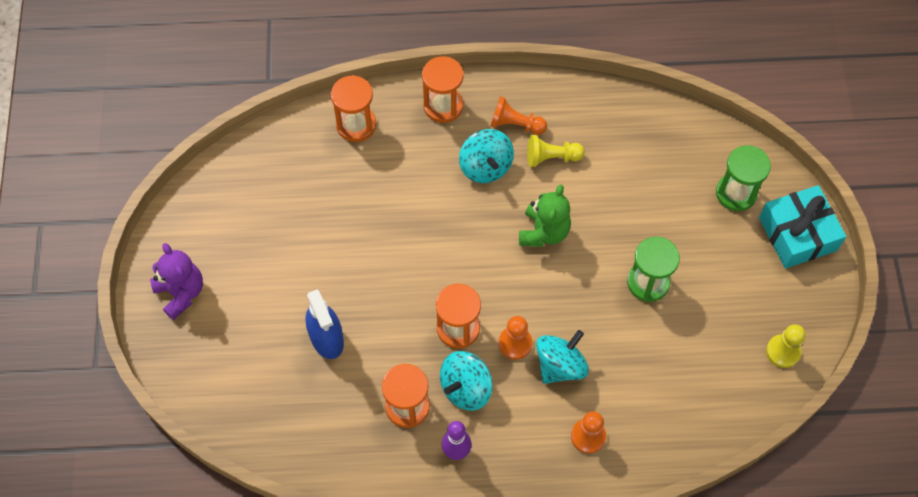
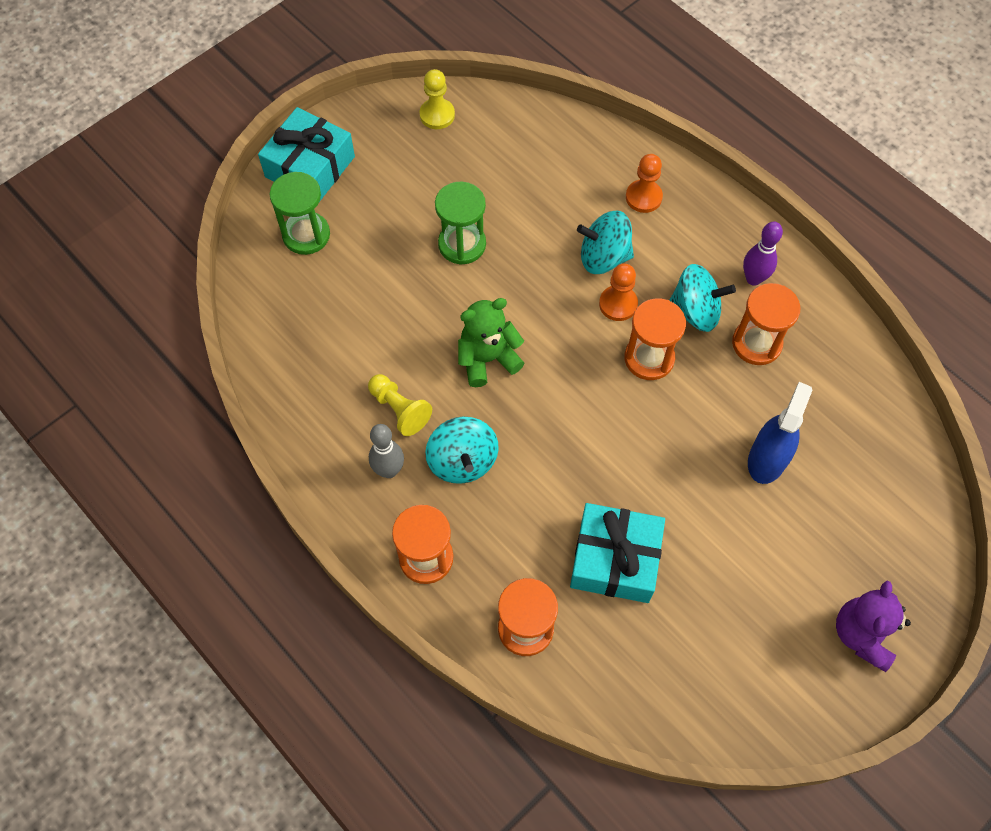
camera: 130 degrees left, 0 degrees up
(350, 199) = (615, 559): none -> turquoise gift
(485, 166) = (462, 461): turquoise spinning top -> turquoise spinning top turned 135 degrees clockwise
(515, 124) = (389, 470): orange pawn -> grey bowling pin

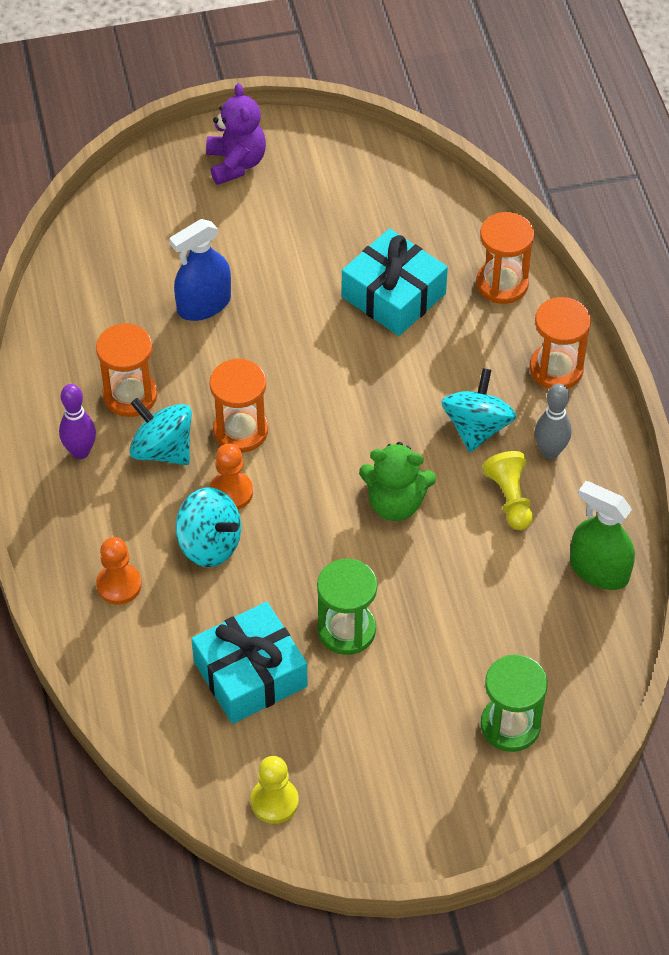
camera: 150 degrees left, 10 degrees down
(297, 383) = (599, 570): none -> green spray bottle
(310, 167) = (463, 809): turquoise gift -> turquoise gift (250, 674)
(862, 634) = (236, 163): purple teddy bear -> purple teddy bear turned 60 degrees counterclockwise

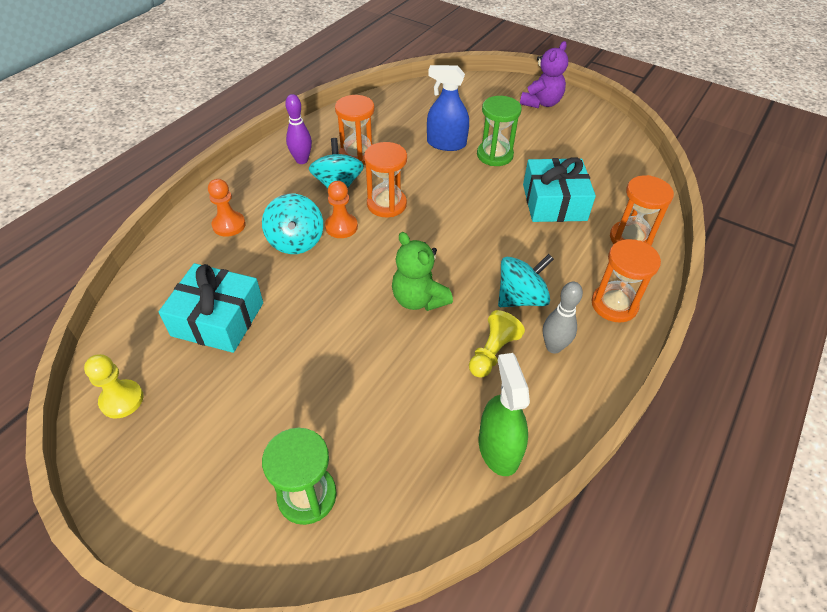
camera: 45 degrees right, 5 degrees down
(346, 630) = (297, 342): green hourglass -> green hourglass (494, 155)

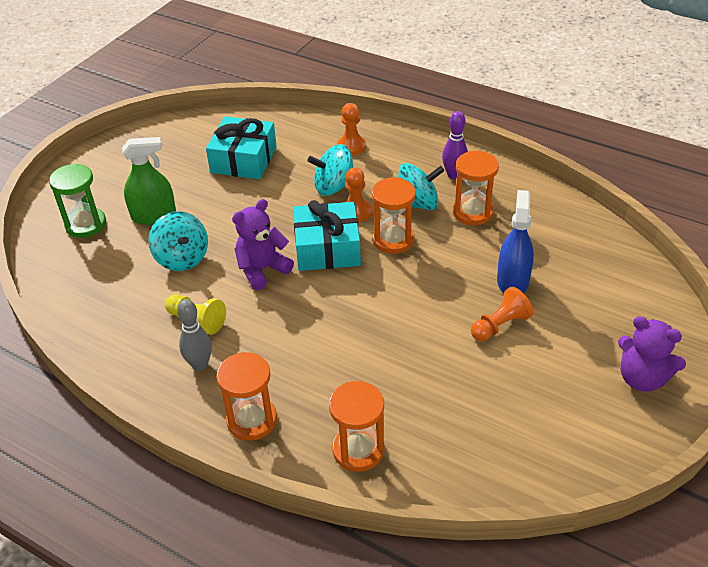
camera: 90 degrees right, 5 degrees down
(122, 400) = (174, 132): yellow pawn -> none
(418, 299) = (262, 270): green teddy bear -> purple teddy bear
(494, 155) = (500, 325): green hourglass -> orange pawn
(498, 448) = (101, 323): green spray bottle -> green spray bottle (154, 215)
(521, 298) = (263, 342): turquoise spinning top -> turquoise spinning top (182, 258)
(554, 202) = (417, 379): turquoise gift -> turquoise gift (327, 248)

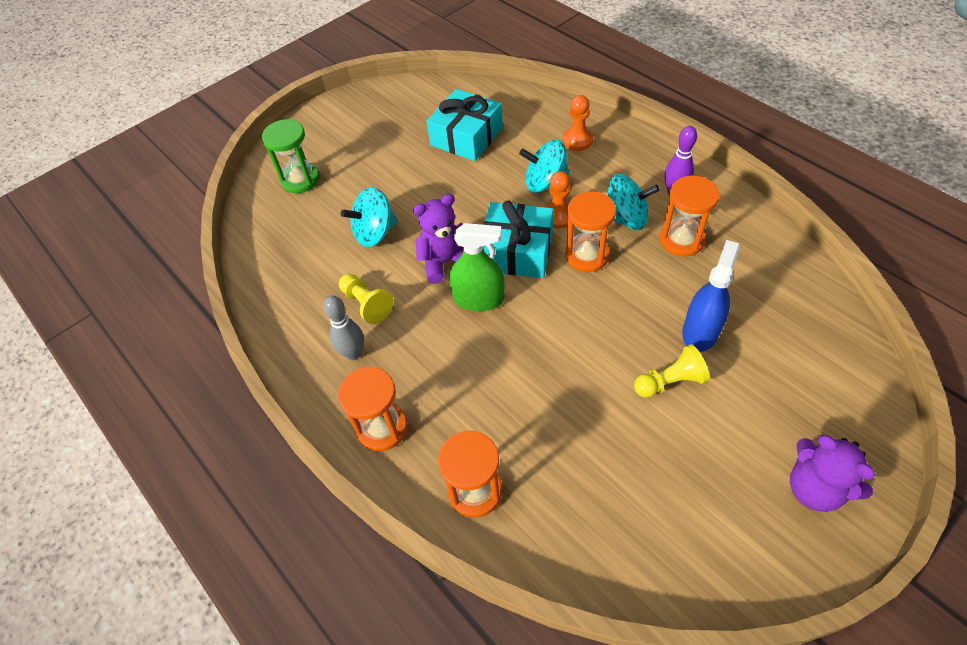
camera: 20 degrees right, 10 degrees up
(154, 215) = (364, 182): green spray bottle -> green spray bottle (479, 299)
(182, 258) = (375, 233): turquoise spinning top -> turquoise spinning top turned 75 degrees clockwise
(500, 325) = (670, 382): orange pawn -> yellow pawn

